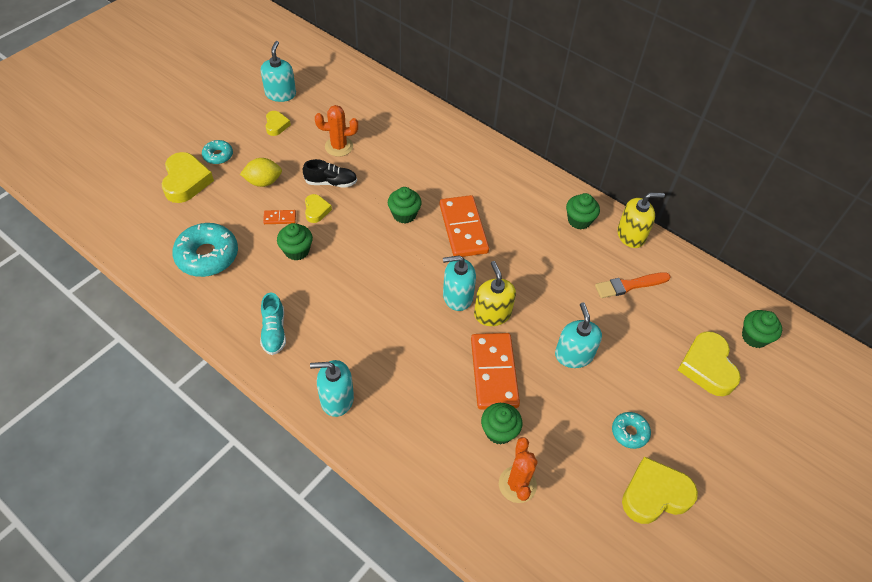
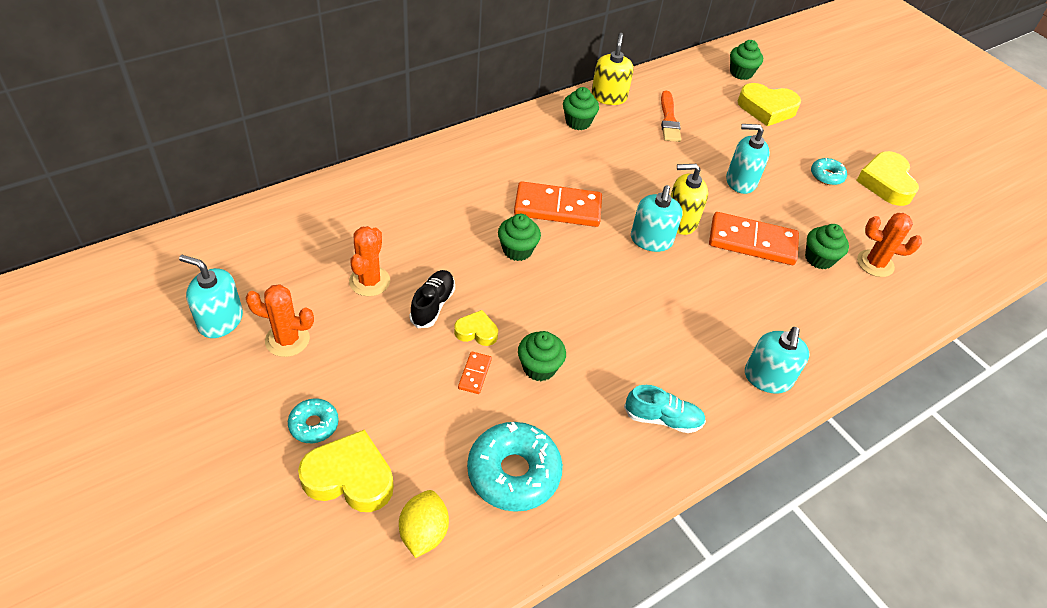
camera: 75 degrees left, 5 degrees down
(263, 182) = (397, 378): yellow lemon -> yellow lemon (424, 532)
(276, 125) = (287, 340): yellow heart -> orange cactus

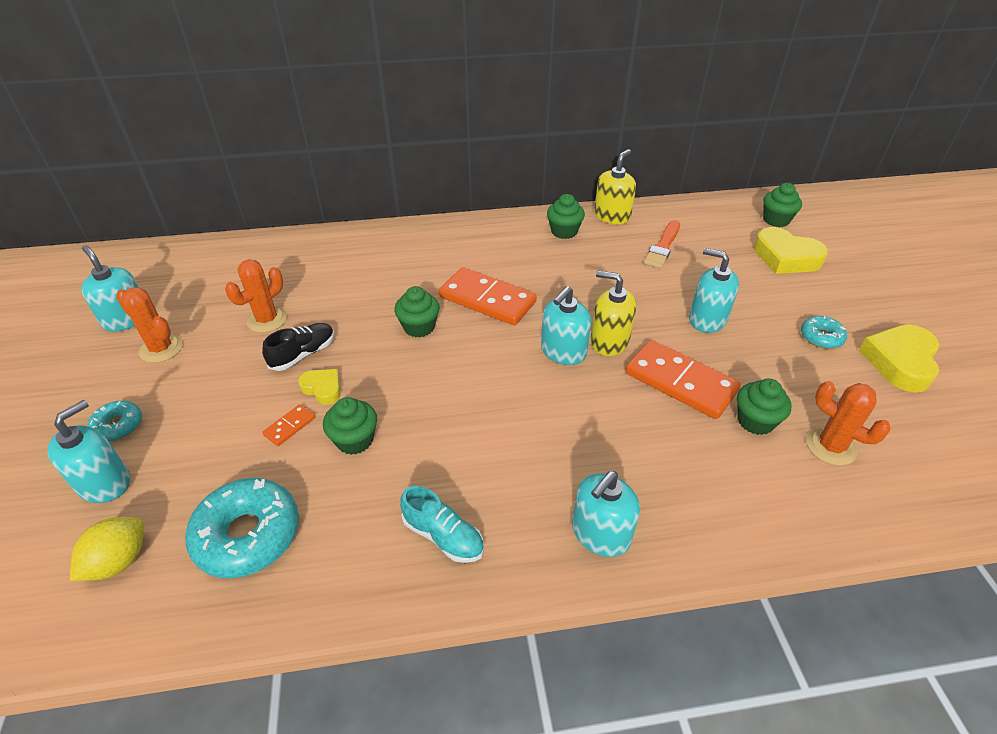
camera: 30 degrees right, 5 degrees down
(350, 477) = (104, 483): yellow heart -> turquoise soap dispenser

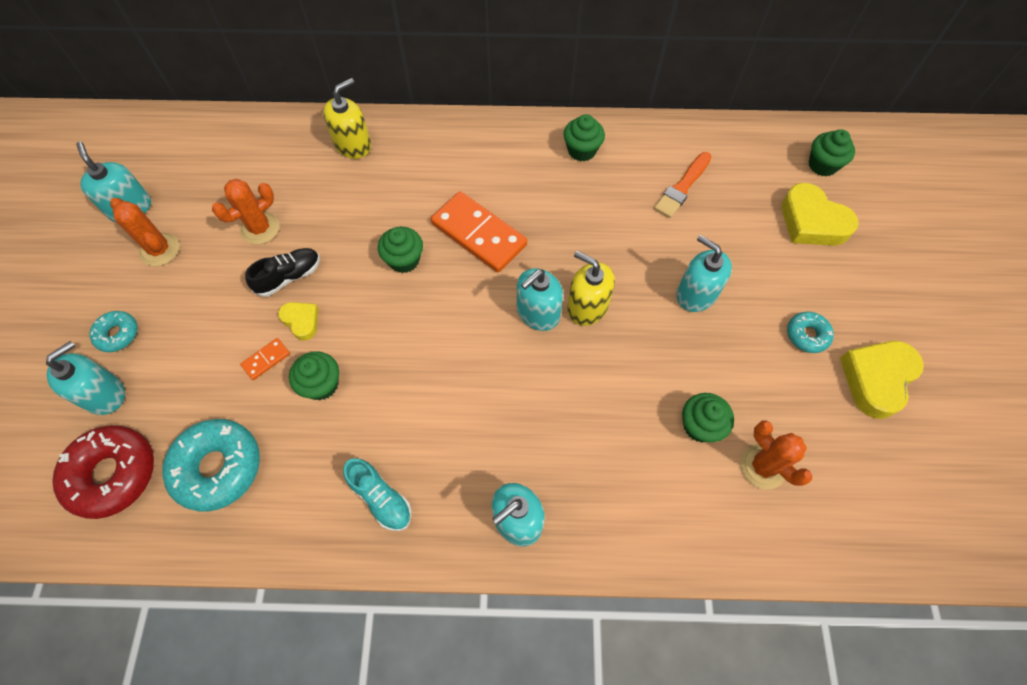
camera: 10 degrees right, 20 degrees up
(119, 561) = (113, 474): yellow lemon -> red donut
(612, 216) = (640, 134): yellow soap dispenser -> yellow soap dispenser (353, 145)
(680, 382) = (643, 368): orange domino -> none

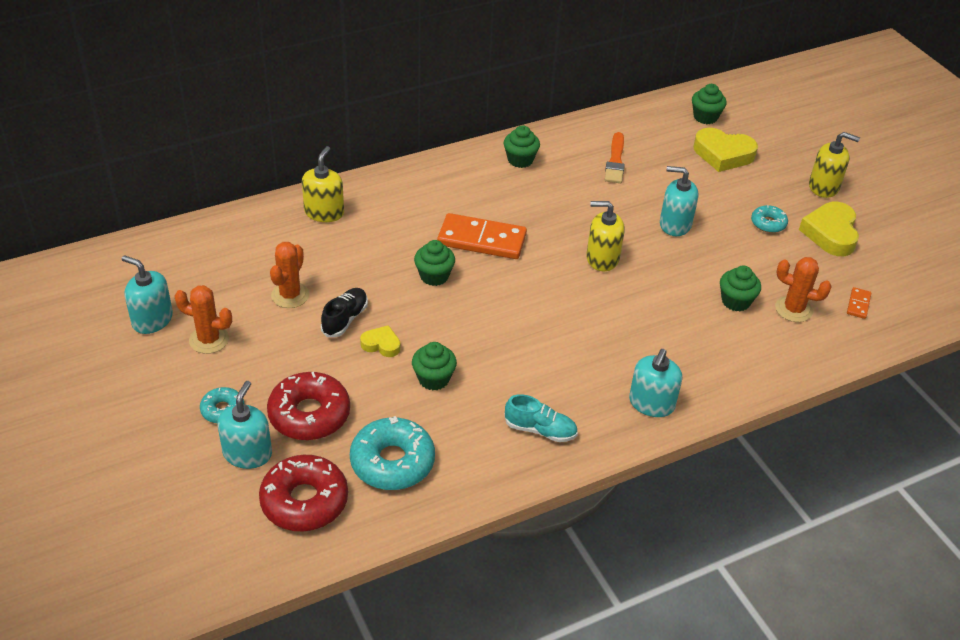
camera: 30 degrees left, 20 degrees down
(184, 374) = (309, 414): none -> red donut
(266, 359) = (373, 380): orange domino -> orange domino (858, 304)
(538, 312) = (568, 274): turquoise soap dispenser -> none
(909, 310) = (824, 187): none -> yellow soap dispenser

